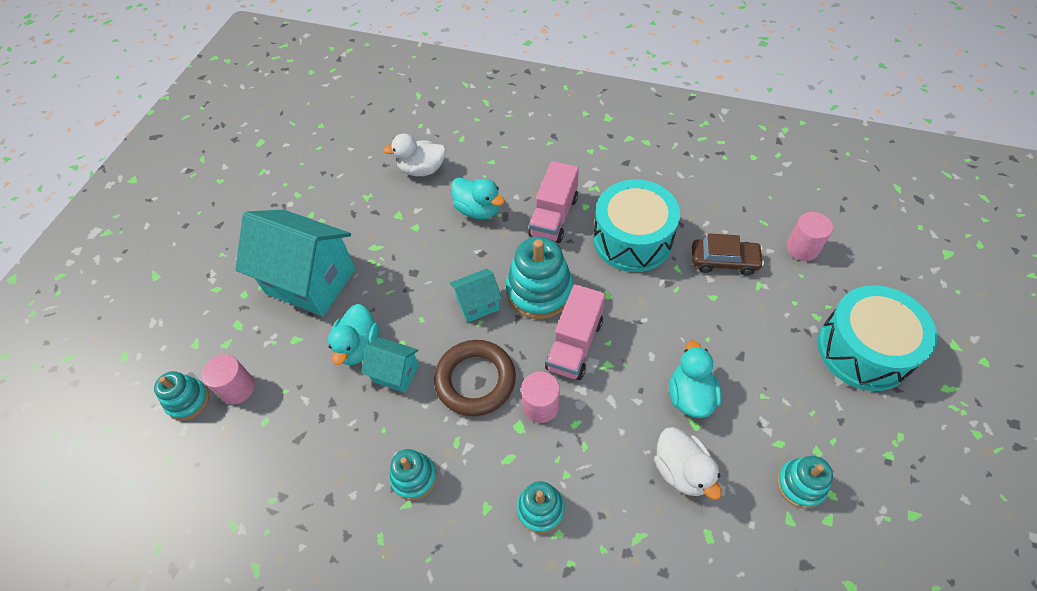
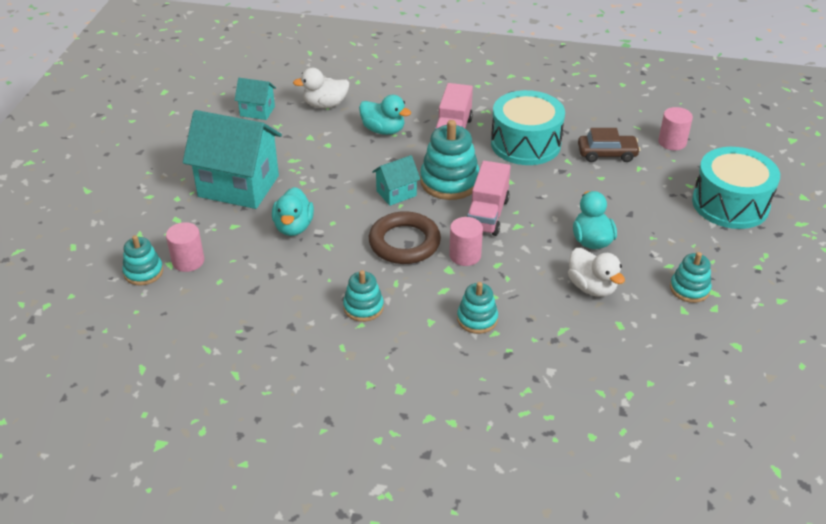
camera: 10 degrees left, 15 degrees down
(395, 373) = (332, 242): turquoise house -> turquoise house (257, 111)

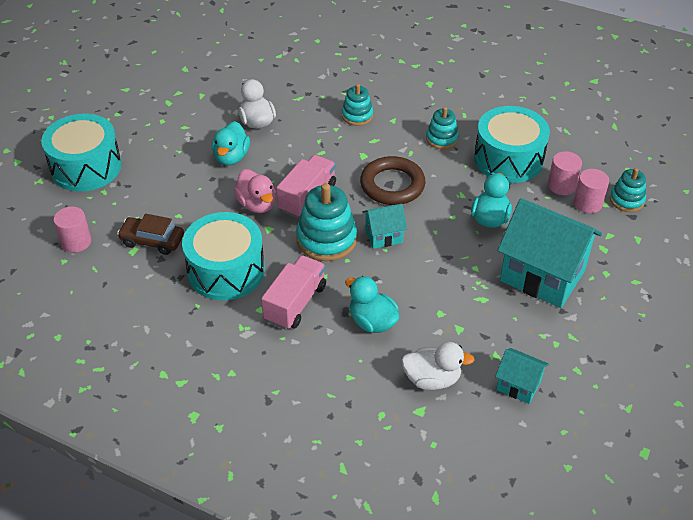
camera: 165 degrees left, 5 degrees up
(279, 296) = (508, 159): none -> turquoise drum
(465, 255) = (344, 164): pink cylinder -> pink cylinder (561, 185)
(533, 199) = (257, 204): none -> pink duck
(689, 289) = (184, 108): turquoise stacking toy -> none

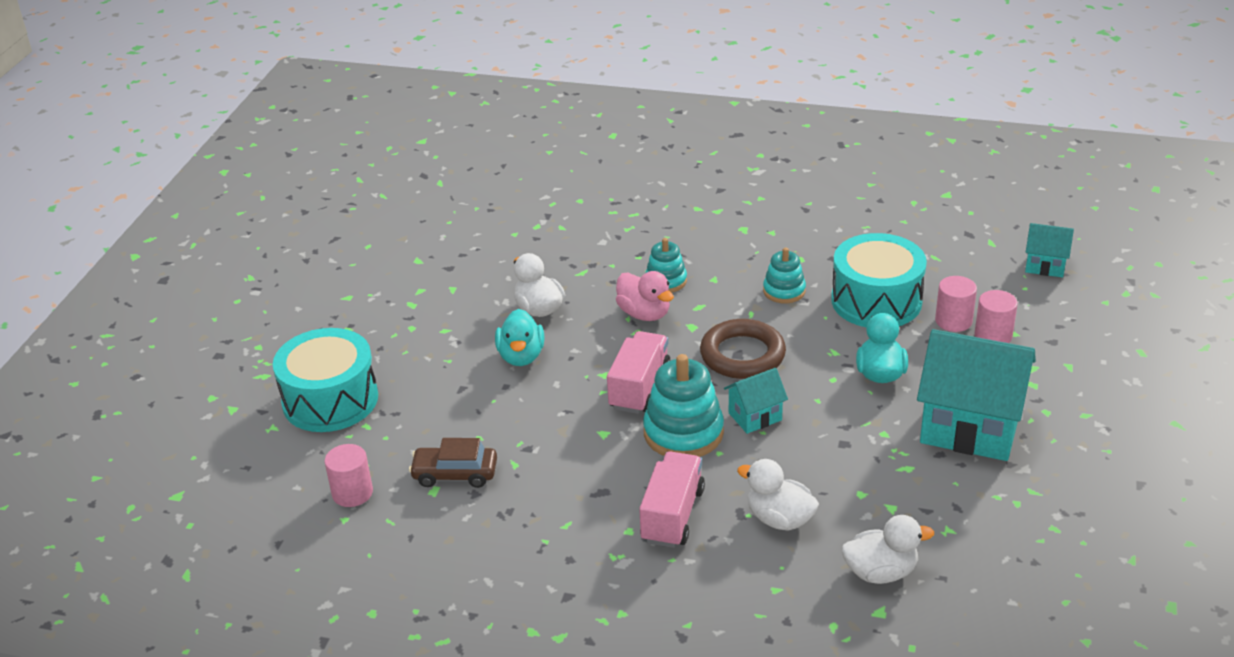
camera: 10 degrees left, 10 degrees down
(226, 270) = (567, 492): turquoise drum -> none
(257, 204) = (577, 407): pink duck -> pink duck (644, 314)
(372, 321) = (779, 519): turquoise duck -> white duck
(518, 385) = (990, 559): turquoise house -> turquoise house (1045, 266)
(626, 200) = (1038, 324): turquoise stacking toy -> none

